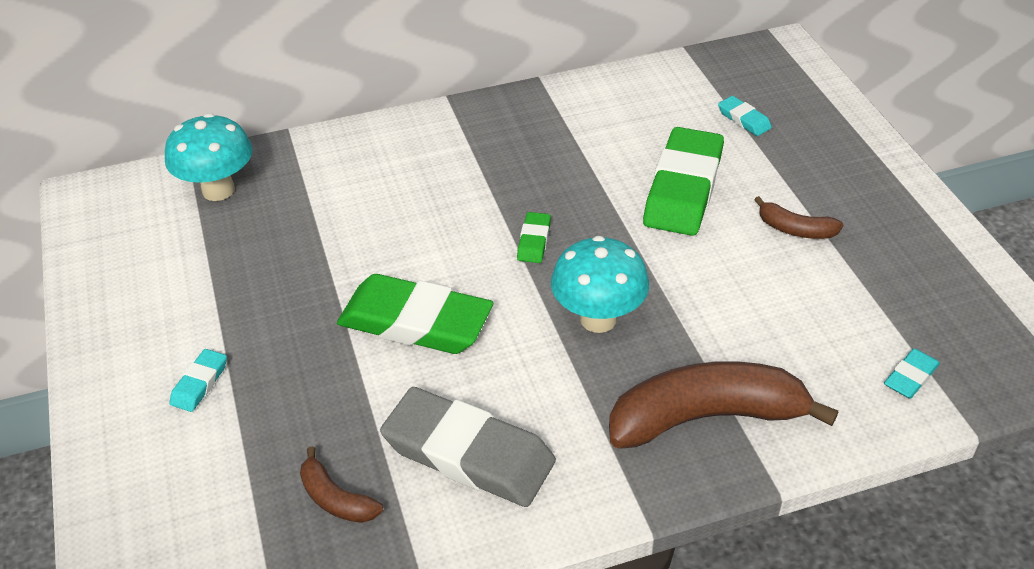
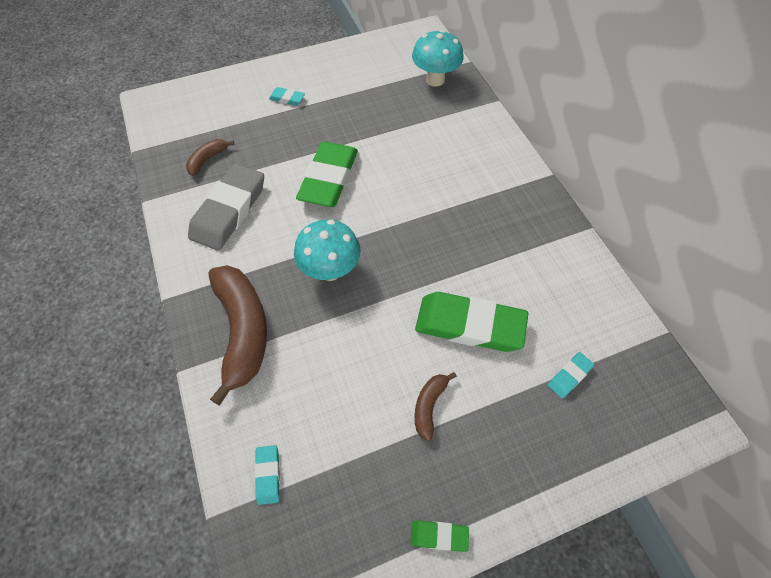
camera: 85 degrees right, 15 degrees up
(534, 241) = (403, 232): green eraser -> green eraser (439, 536)
(910, 377) = (268, 475): turquoise eraser -> turquoise eraser turned 45 degrees clockwise

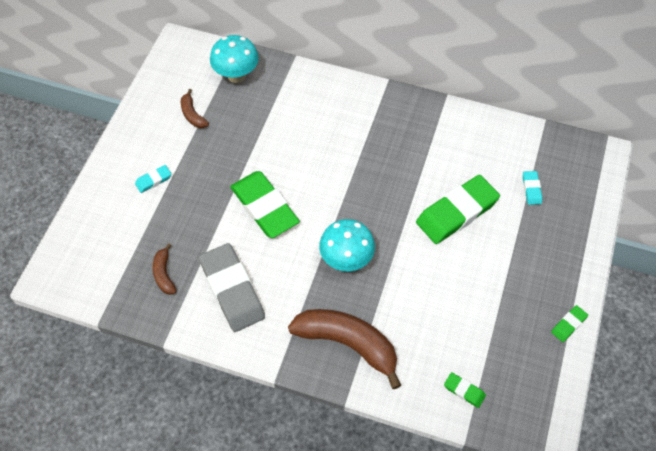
camera: 50 degrees left, 0 degrees up
(268, 475) = (464, 391): turquoise eraser -> green eraser
(429, 406) = (491, 273): brown banana -> brown banana (193, 114)

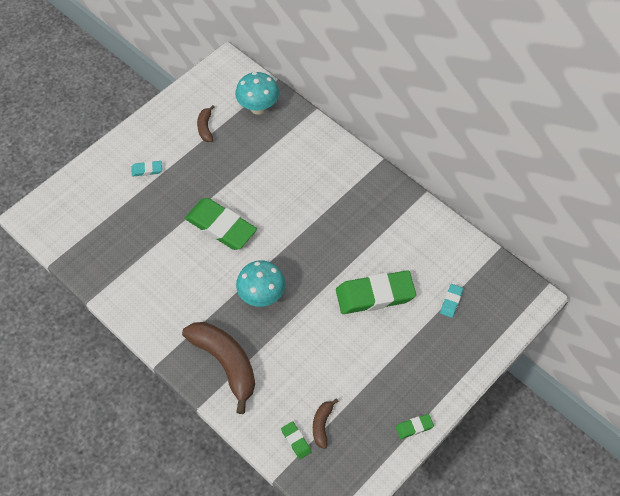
camera: 25 degrees right, 0 degrees up
(164, 274) = (116, 248): brown banana -> brown banana (322, 425)
(232, 290) = (160, 282): grey eraser -> none
(264, 207) = (221, 227): green eraser -> green eraser turned 45 degrees counterclockwise

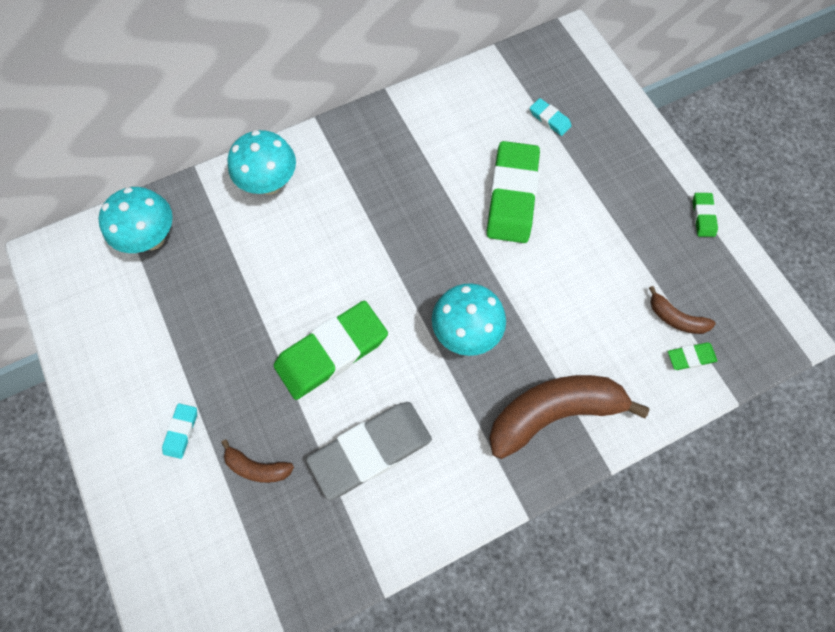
camera: 70 degrees left, 10 degrees up
(167, 268) = (371, 450): none -> grey eraser
(205, 127) = (148, 321): brown banana -> brown banana (257, 467)
(321, 152) = (270, 184): none -> turquoise mushroom

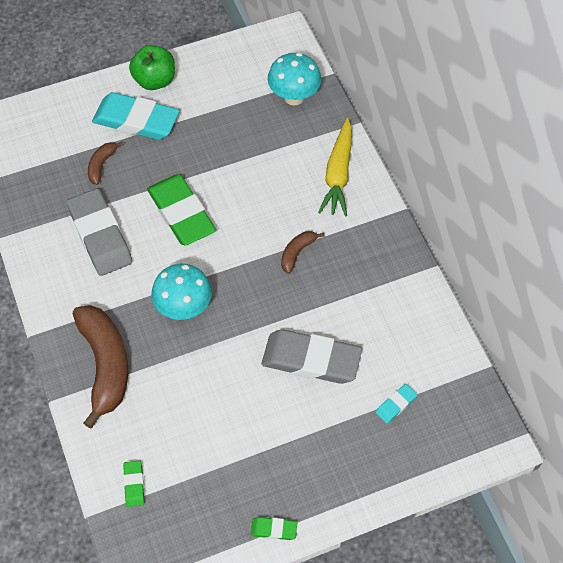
camera: 95 degrees right, 10 degrees down
(111, 416) = (154, 80): none -> green apple
(181, 431) = (136, 120): turquoise eraser -> turquoise eraser, size x2.27
(270, 184) = (338, 174): turquoise mushroom -> yellow carrot
(512, 196) = (311, 360): green eraser -> grey eraser
(675, 318) = (172, 480): brown banana -> brown banana (297, 253)

